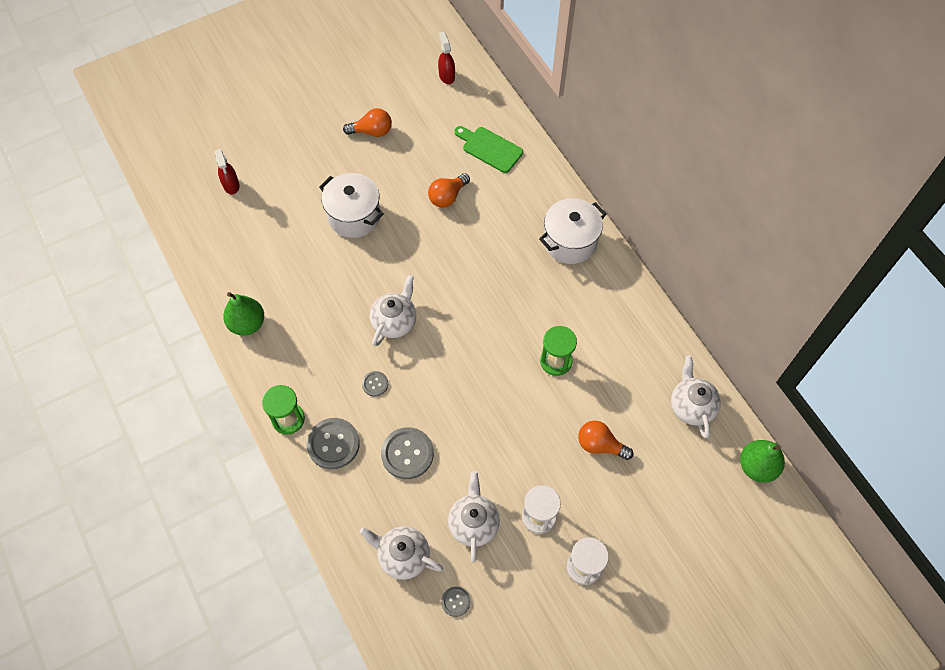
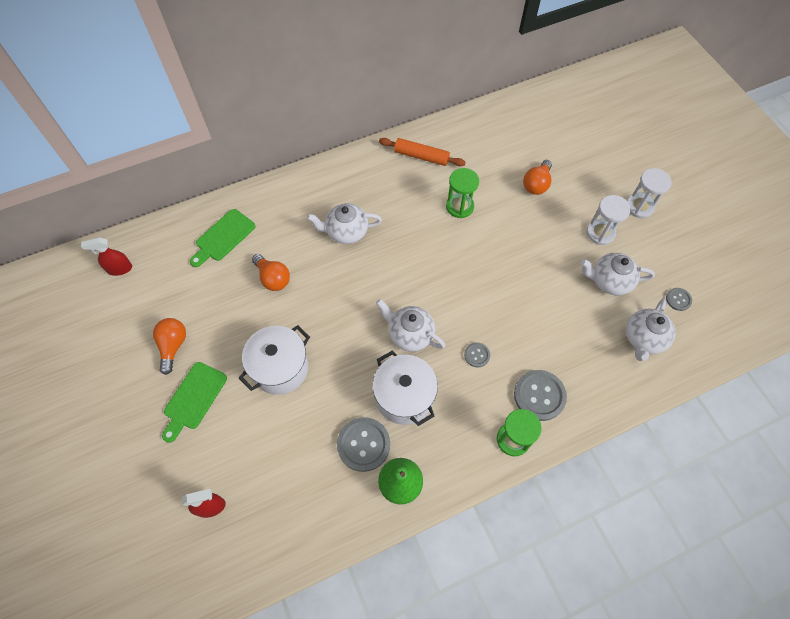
camera: 85 degrees left, 0 degrees up
(323, 156) = (193, 399): none -> green cutting board
(407, 454) = (547, 330): grey button -> grey button (363, 444)
(570, 242) = (341, 183): white pot -> white pot (404, 397)
(621, 318) = (421, 156): none -> orange rolling pin
(691, 406) = (503, 122): white teapot -> white teapot (346, 232)
(757, 466) = (552, 91): green pear -> none

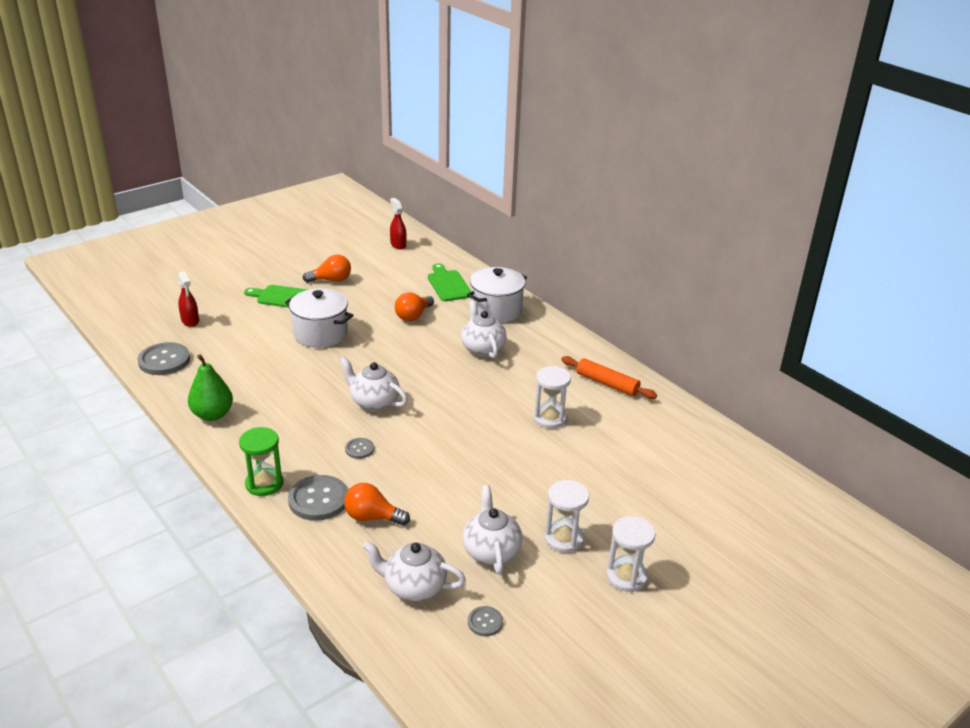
camera: 75 degrees right, 30 degrees down
(223, 237) = (448, 284): green cutting board -> green cutting board turned 45 degrees clockwise
(363, 444) = (250, 389): grey button -> grey button (164, 360)
(404, 397) = (303, 406): white pot -> white pot (496, 310)
(410, 334) = (374, 402): white teapot -> white teapot turned 75 degrees counterclockwise
(421, 156) = (607, 384): orange rolling pin -> orange rolling pin turned 60 degrees counterclockwise
(459, 206) = (550, 418): green hourglass -> white hourglass
(536, 184) = (614, 476): orange light bulb -> orange light bulb (372, 517)

